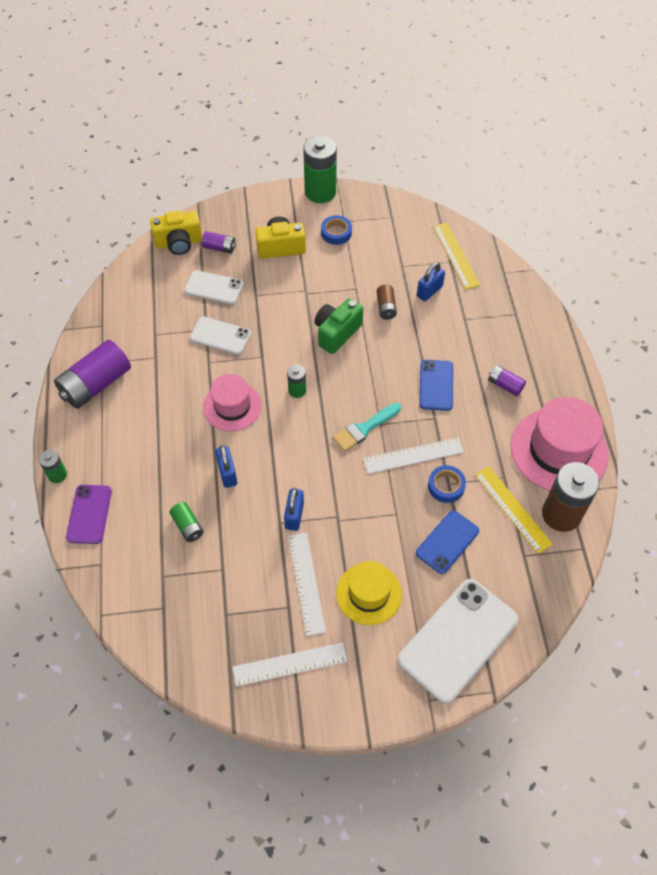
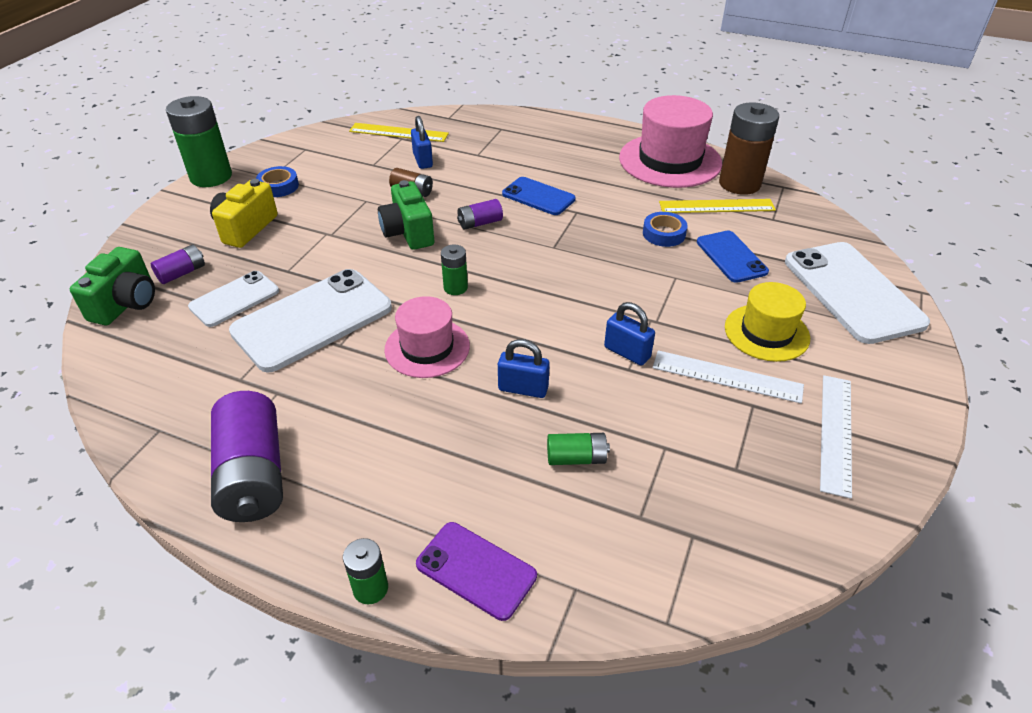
camera: 60 degrees left, 15 degrees down
(179, 243) = (126, 303): yellow camera -> green camera
(220, 336) = (312, 319): white phone -> white phone, size x1.77
(364, 428) = (550, 259): turquoise brush -> none
(413, 455) = (611, 240): white ruler -> none
(505, 385) = (574, 161): purple battery -> purple battery (480, 223)

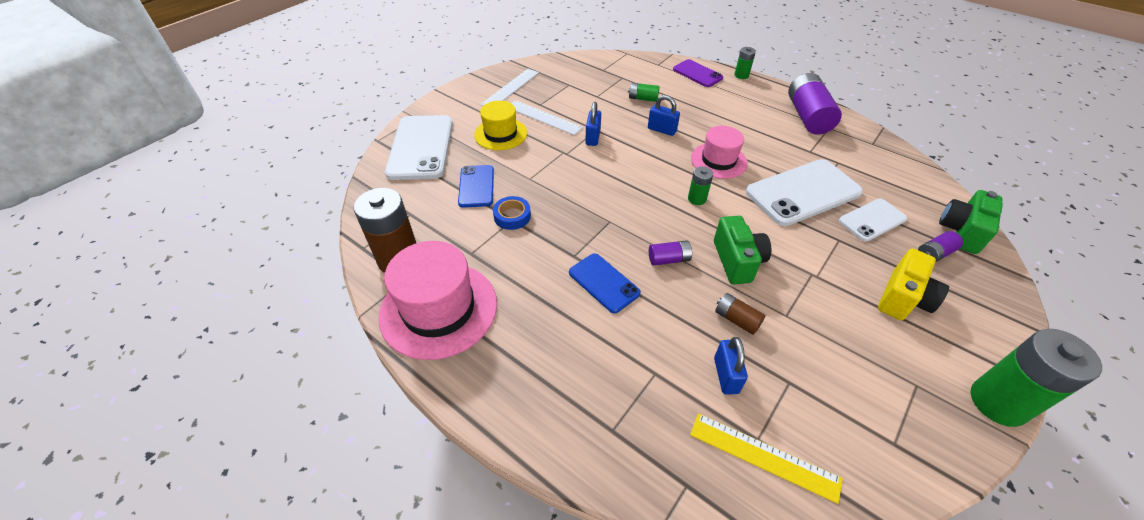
camera: 165 degrees left, 5 degrees up
(278, 186) = (898, 362): blue tape -> none
(627, 352) = (593, 137): blue padlock -> blue padlock turned 45 degrees clockwise
(716, 206) = (444, 236): yellow ruler -> none

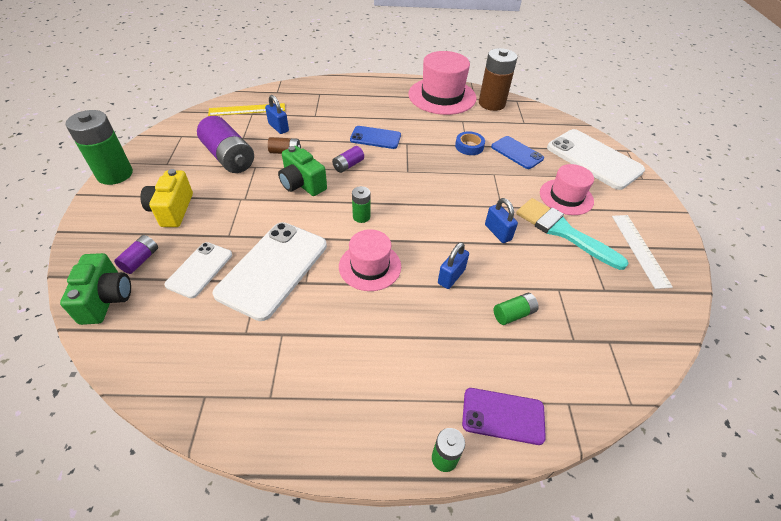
camera: 140 degrees right, 0 degrees up
(500, 134) = (566, 197): yellow hat -> pink hat
(543, 117) = (563, 231): white ruler -> turquoise brush
(662, 130) = (451, 276): blue padlock -> blue padlock turned 45 degrees counterclockwise
(807, 116) = (305, 405): purple battery -> purple battery (229, 157)

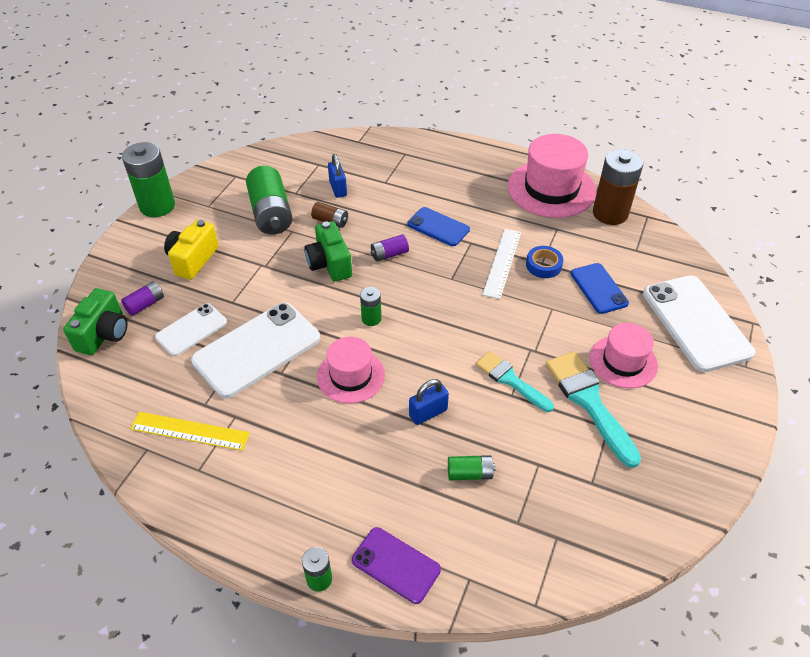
camera: 25 degrees right, 0 degrees up
(229, 157) = (271, 213): purple battery -> green battery
(247, 110) = (315, 158): yellow ruler -> yellow ruler (190, 431)
(498, 232) = (510, 380): blue padlock -> turquoise brush
(639, 249) = (670, 452): white ruler -> white ruler (502, 262)

